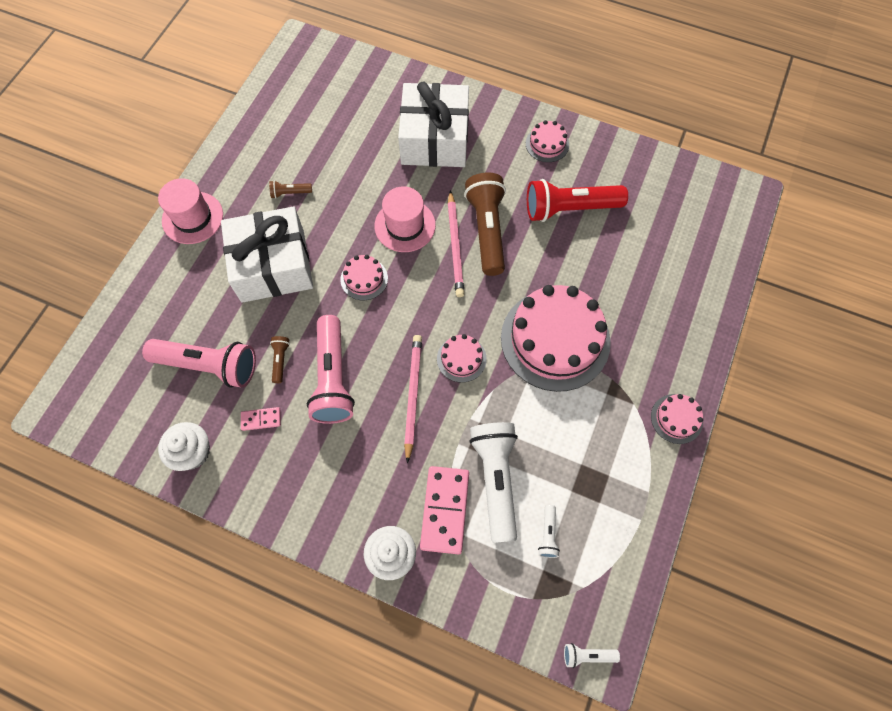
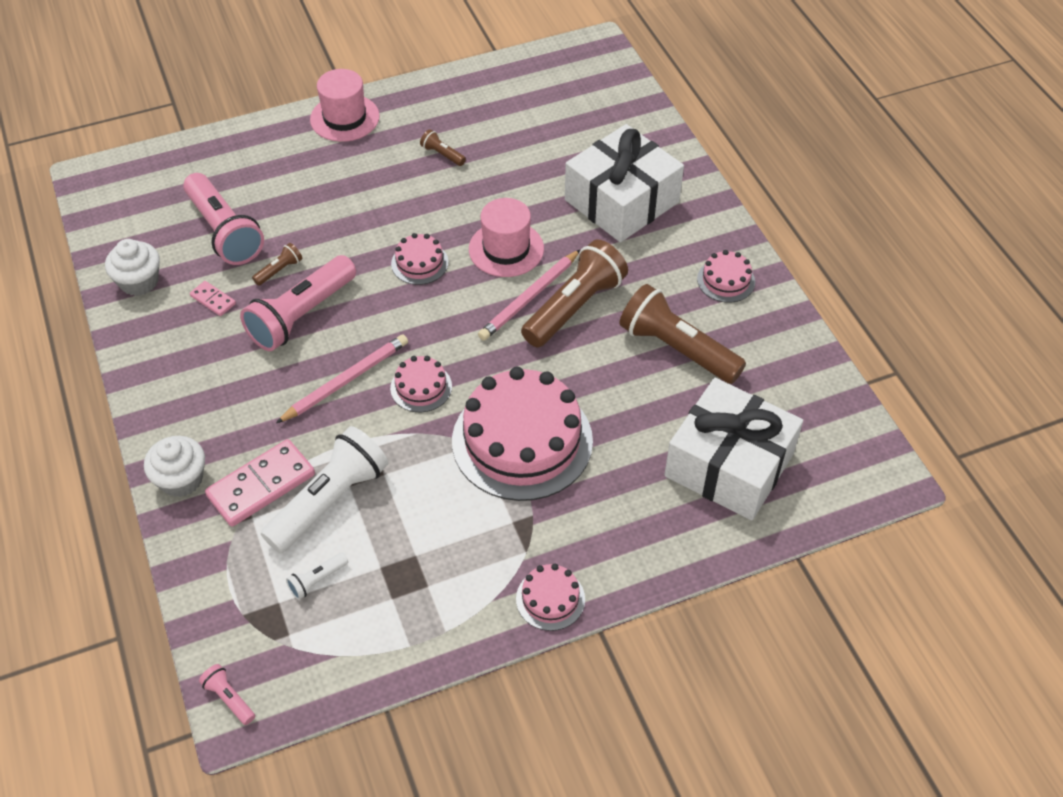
camera: 45 degrees right, 15 degrees down
(273, 265) = (361, 198): white gift -> white gift (729, 465)
(569, 209) = (676, 349): red flashlight -> brown flashlight
(587, 655) = (229, 698): white flashlight -> pink flashlight

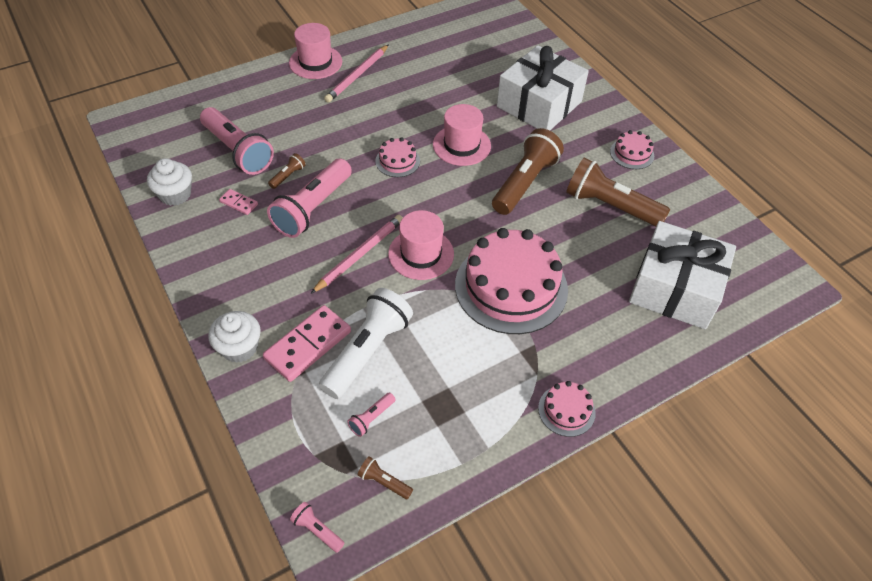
camera: 10 degrees left, 0 degrees up
(317, 580) = (371, 418): white flashlight -> pink flashlight
(421, 387) = (421, 254): pink cake -> pink hat
(442, 154) = (396, 82): brown flashlight -> brown flashlight (384, 482)
(529, 297) = (488, 179): pink pencil -> pink pencil (357, 75)

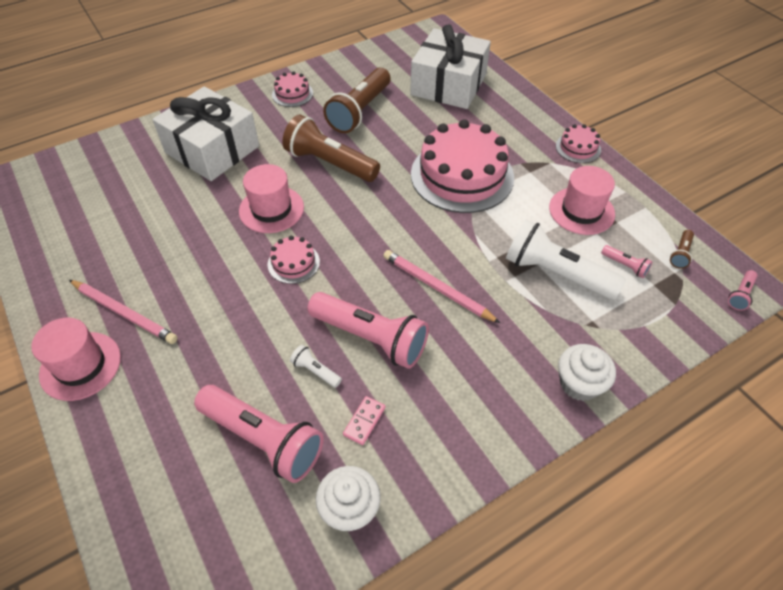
camera: 90 degrees left, 0 degrees up
(238, 151) = (264, 439): pink flashlight -> pink flashlight turned 75 degrees clockwise
(288, 176) = (315, 371): brown flashlight -> white flashlight
(308, 345) = (560, 322): pink domino -> none
(421, 254) = (430, 238): pink hat -> pink hat (581, 211)

